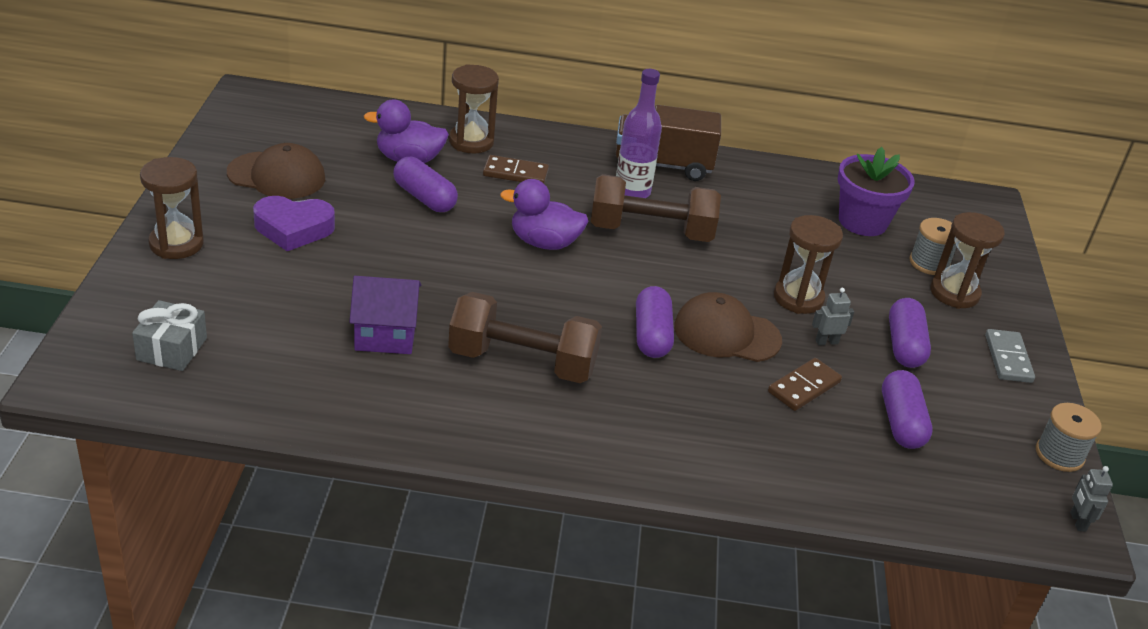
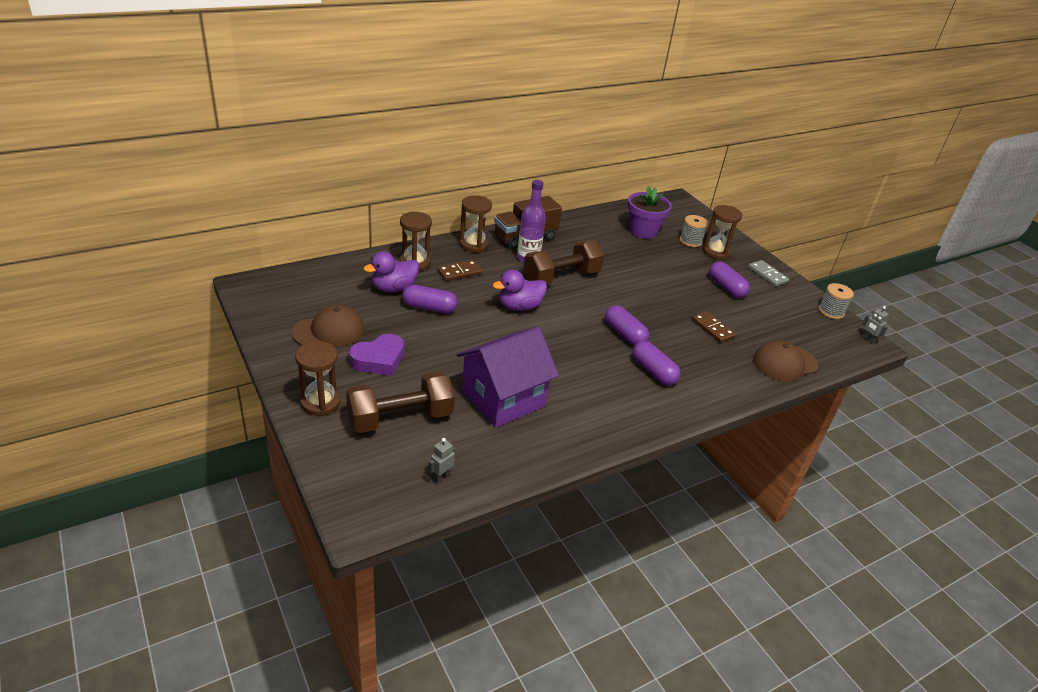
camera: 35 degrees left, 0 degrees up
(172, 349) = (398, 470): grey gift -> none
(385, 334) = (503, 399): purple house -> purple house, size x1.63
(522, 362) = (585, 379): brown dumbbell -> brown dumbbell (400, 418)
(726, 333) = (653, 317): brown cap -> brown cap (784, 363)
(798, 298) = (661, 284): brown hourglass -> brown hourglass (474, 245)
(804, 387) = (712, 328): brown domino -> brown domino turned 45 degrees counterclockwise
(826, 342) = (696, 301): grey robot -> grey robot (441, 476)
(901, 422) = (765, 326): purple capsule -> purple capsule (653, 371)

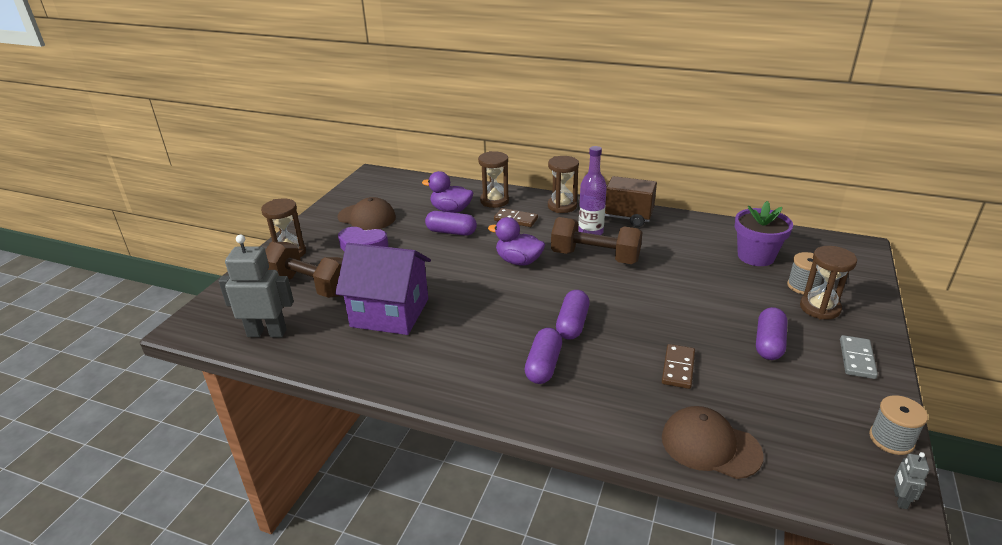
camera: 55 degrees right, 5 degrees down
(429, 308) = (451, 232): purple capsule -> purple capsule turned 45 degrees counterclockwise
(441, 476) = (267, 333): grey robot -> grey robot, size x2.28

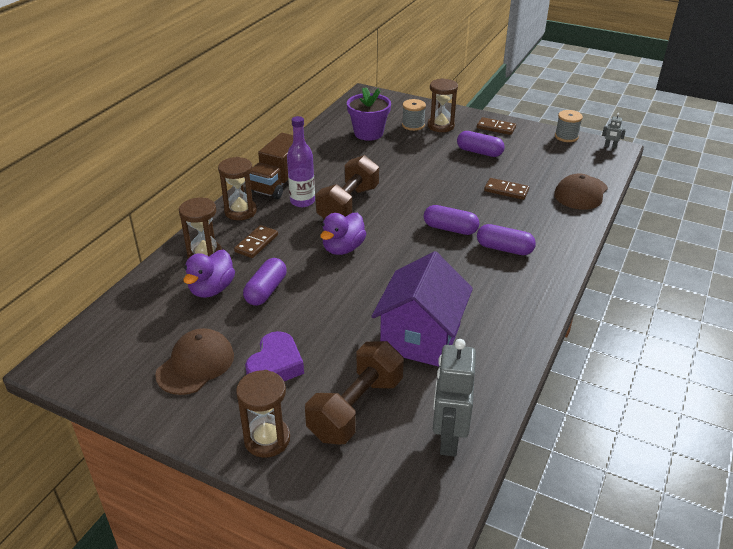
camera: 85 degrees left, 5 degrees up
(856, 359) = (496, 128): grey domino -> brown domino

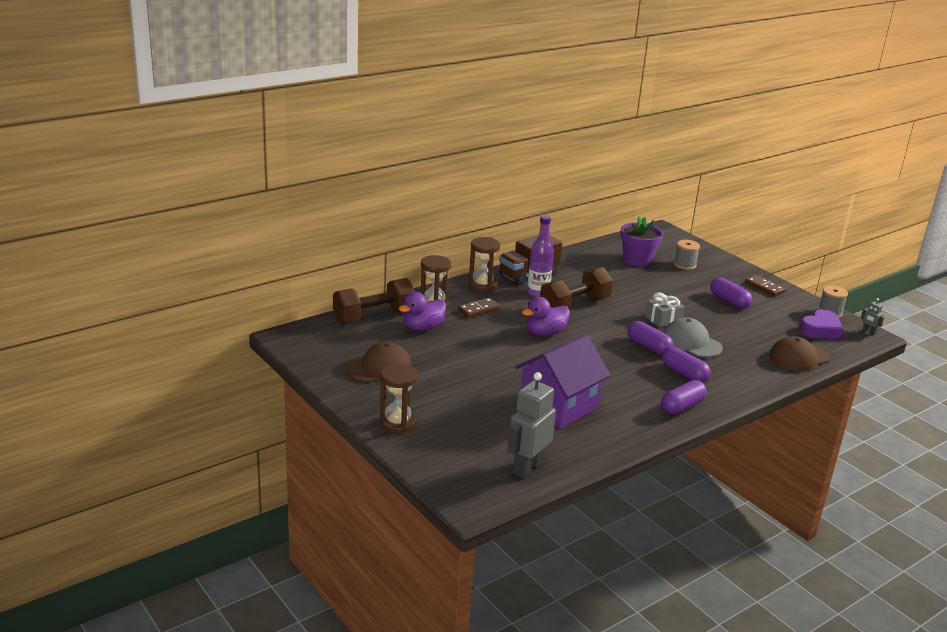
camera: 25 degrees right, 10 degrees down
(266, 291) = (462, 341): purple capsule -> purple capsule (682, 406)
(275, 365) = (435, 386): purple heart -> purple heart (820, 329)
(356, 408) = (473, 428): brown dumbbell -> brown dumbbell (373, 316)
(439, 192) = (663, 319): none -> grey gift
(440, 126) = (711, 272): brown hourglass -> none
(483, 209) = (691, 342): none -> grey cap
(506, 190) = (726, 335): brown domino -> none

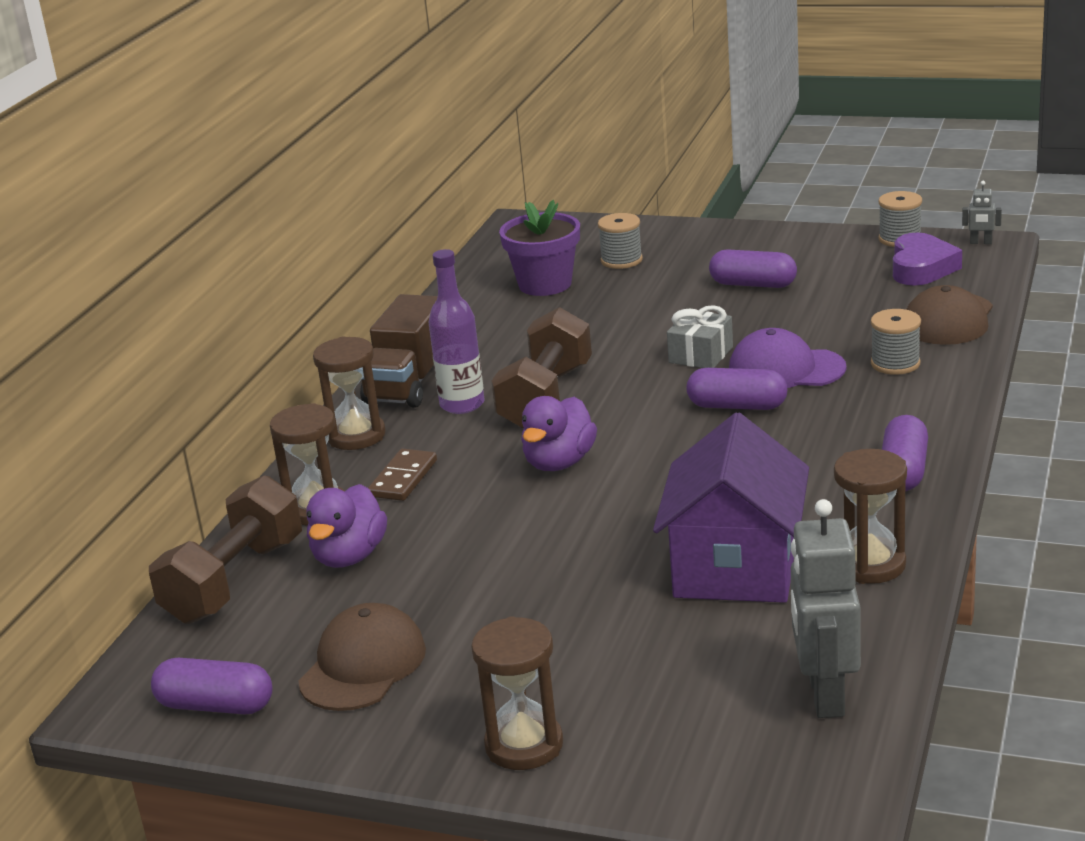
camera: 30 degrees left, 0 degrees up
(614, 433) = (870, 564): none -> brown hourglass
(684, 374) = (839, 421): purple capsule -> purple capsule (216, 706)
(691, 342) = (786, 369): grey cap -> purple cap
(744, 363) = (895, 363): none -> grey spool
(764, 287) = (771, 243): brown domino -> none

